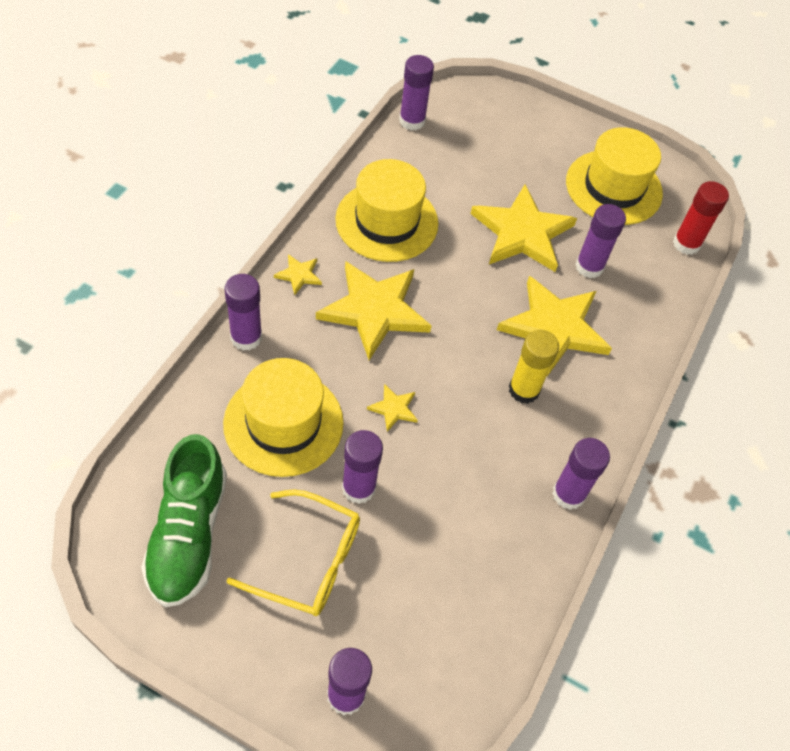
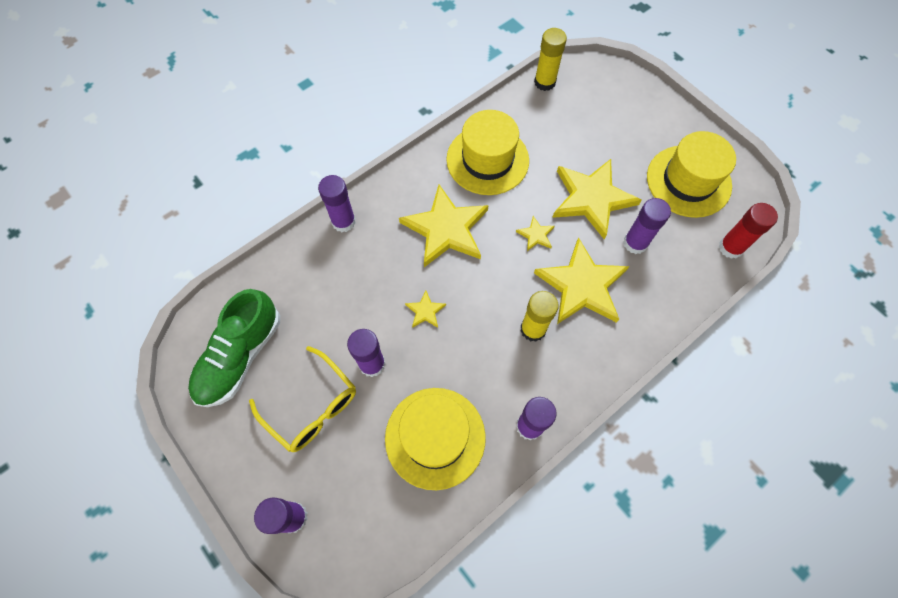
camera: 30 degrees right, 10 degrees up
(283, 423) = (341, 296): yellow hat -> yellow hat (435, 437)
(299, 275) = (402, 184): yellow star -> yellow star (536, 235)
(412, 121) = (544, 82): purple glue stick -> yellow glue stick

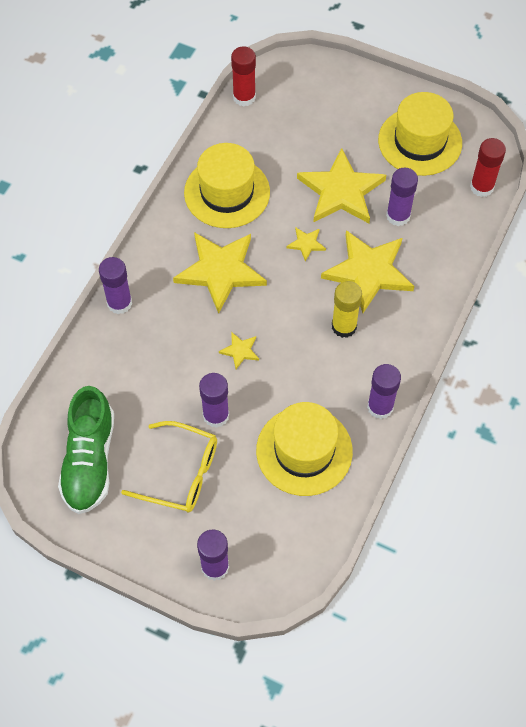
camera: 25 degrees left, 5 degrees down
(544, 82) = (244, 97): yellow glue stick -> red glue stick

